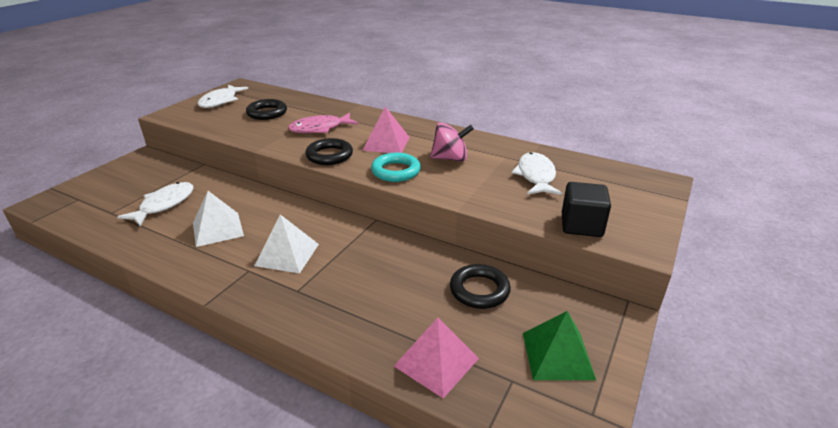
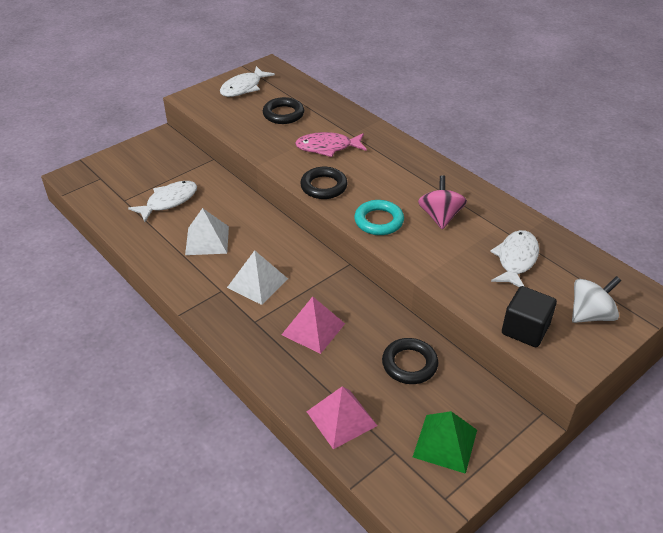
camera: 20 degrees right, 10 degrees up
(386, 143) = (385, 182): pink pyramid -> pink pyramid (313, 329)
(450, 158) = (440, 217): pink spinning top -> pink spinning top turned 105 degrees counterclockwise
(627, 202) = (590, 315): none -> white spinning top

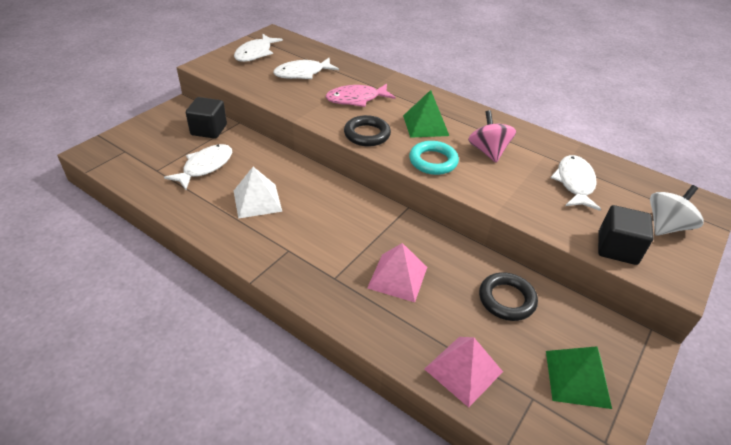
camera: 15 degrees left, 0 degrees up
(182, 164) = (209, 130): none -> black cube
(257, 283) = (323, 237): white pyramid -> none
(283, 114) = (302, 73): black ring -> white fish
(387, 182) = (425, 125): none -> green pyramid

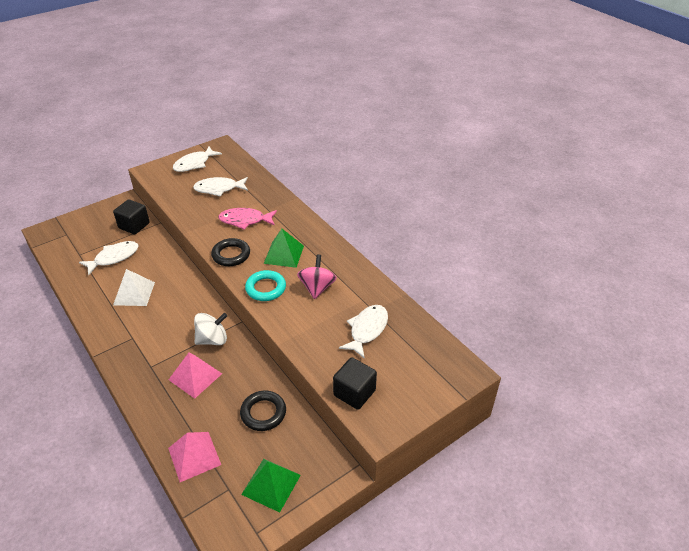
camera: 20 degrees right, 0 degrees up
(666, 226) = (413, 383): white spinning top -> white spinning top (212, 339)

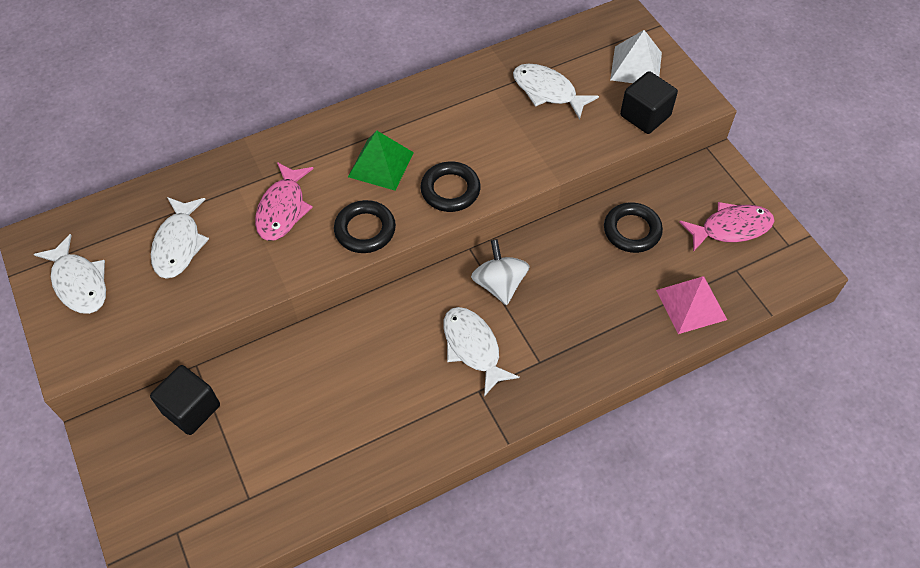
camera: 80 degrees left, 15 degrees up
(114, 258) = (276, 436): white fish -> white fish (473, 348)
(134, 293) = (378, 395): white pyramid -> white pyramid (636, 66)
(195, 376) = (565, 305): pink pyramid -> none
(266, 288) = (450, 190): turquoise ring -> black ring
(271, 484) = (731, 228): green pyramid -> pink fish
(317, 288) = (461, 133): pink spinning top -> none

